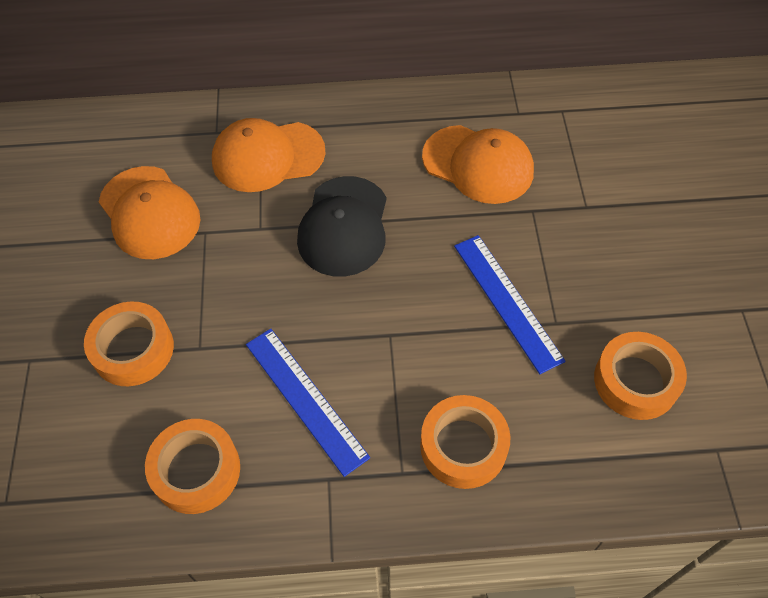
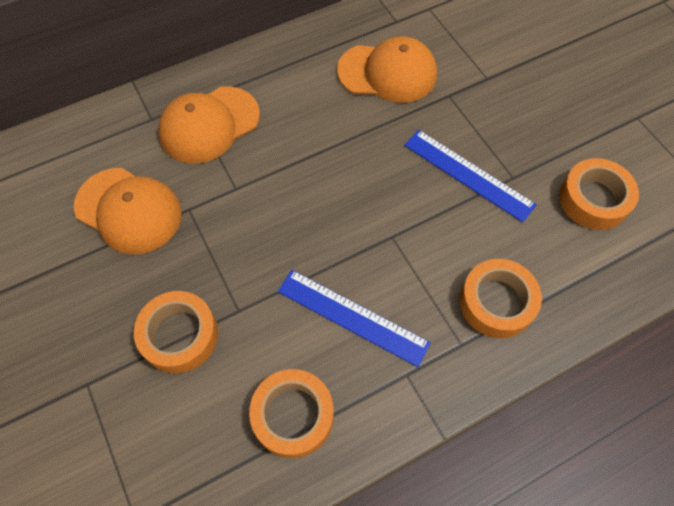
camera: 25 degrees left, 5 degrees up
(344, 226) = (306, 161): black cap -> none

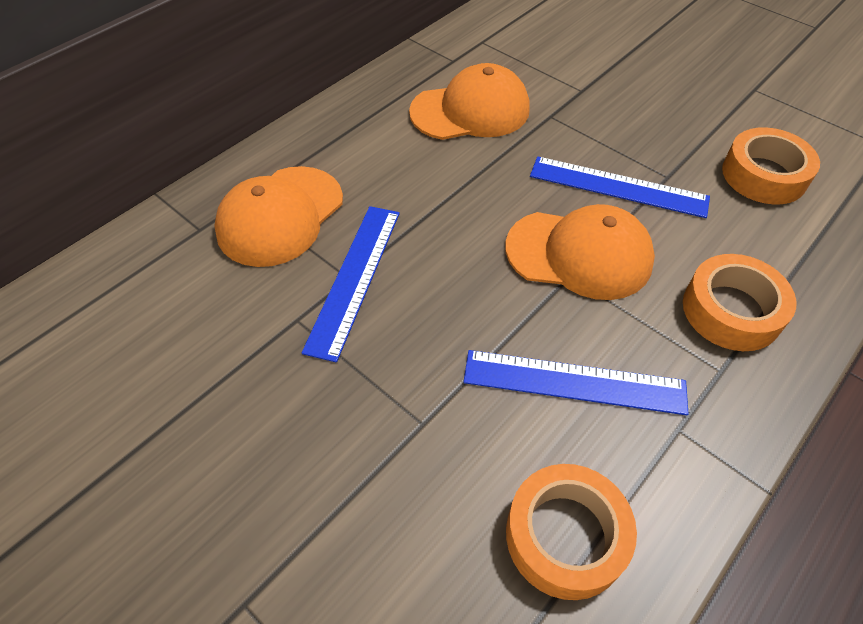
camera: 20 degrees left, 10 degrees down
(129, 210) = (213, 345): orange cap -> orange cap (579, 254)
(179, 335) = (356, 484): orange tape -> none
(239, 190) = (354, 278): none -> blue ruler

